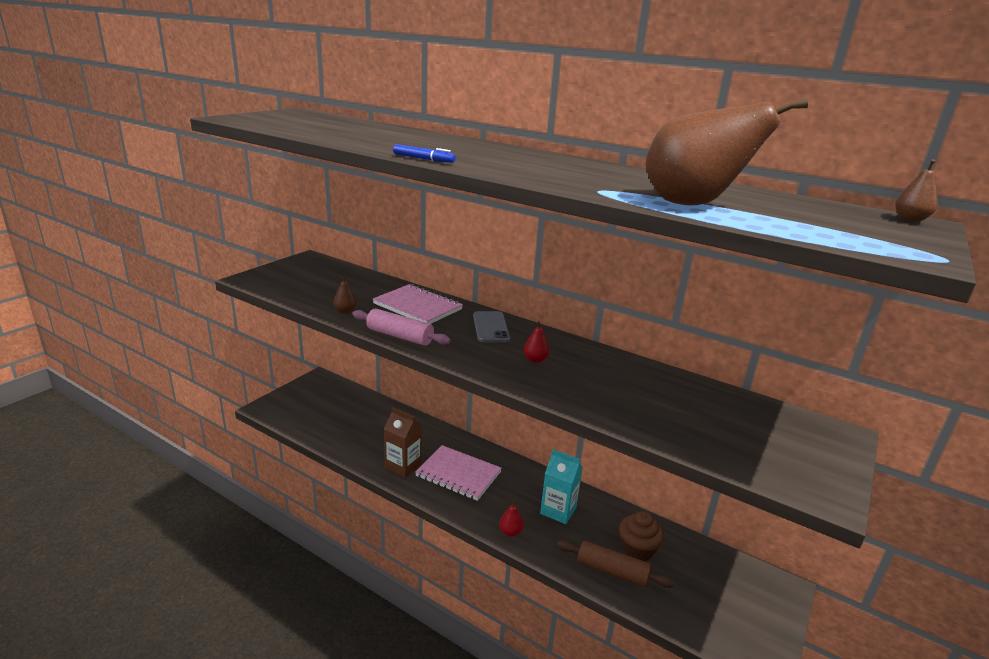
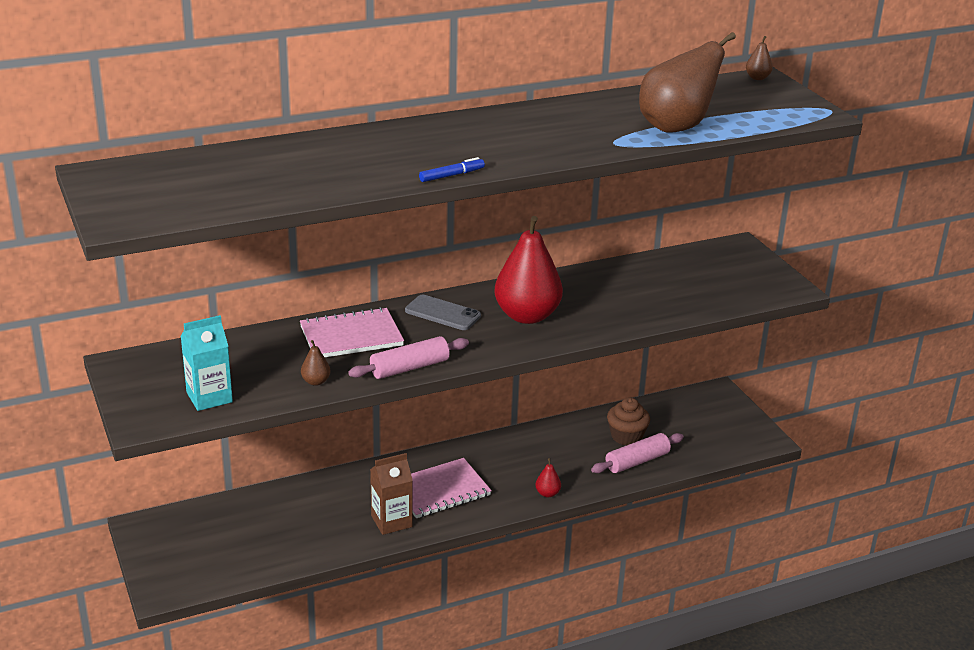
camera: 55 degrees left, 5 degrees up
(535, 360) = (527, 316): red pear -> red pear, size x2.50
(558, 510) = (546, 454): turquoise carton -> turquoise carton (209, 397)
(612, 571) = (637, 461): brown rolling pin -> pink rolling pin

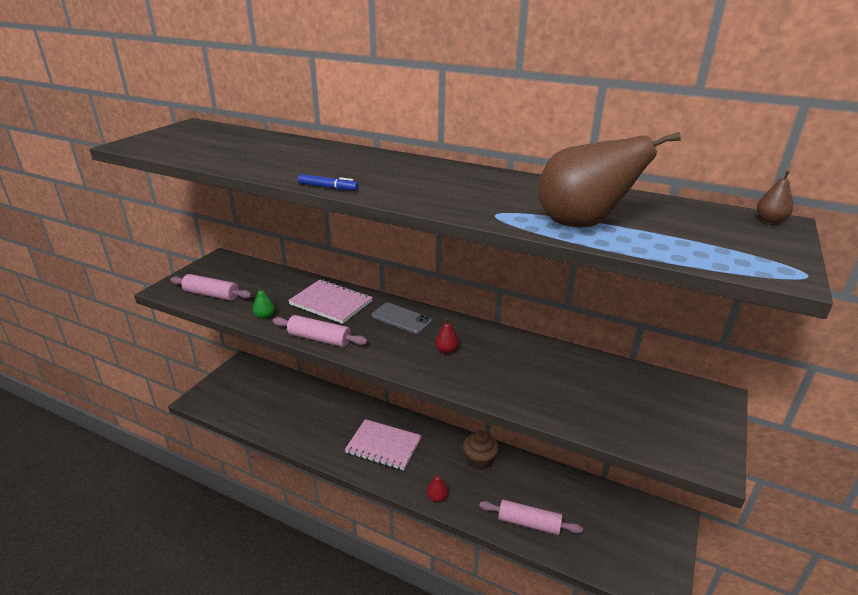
camera: 50 degrees right, 0 degrees up
(209, 397) = (212, 294): turquoise carton -> pink rolling pin
(316, 381) = (265, 316): brown pear -> green pear
(391, 521) = (332, 444): brown carton -> none
(442, 313) = (401, 319): grey phone -> grey phone turned 45 degrees counterclockwise
(527, 316) = (446, 350): red pear -> red pear, size x0.40
(626, 436) = (548, 499): brown cupcake -> brown cupcake (479, 460)

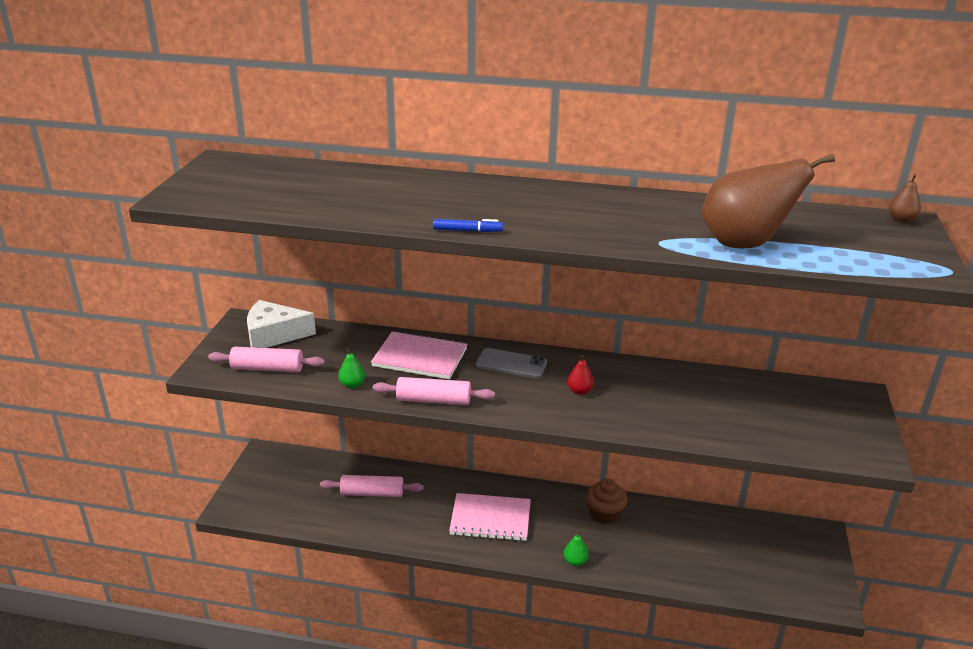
camera: 15 degrees left, 0 degrees up
(234, 270) = (274, 335): none -> white cheese
(437, 497) = (575, 561): red pear -> green pear
(529, 523) = (682, 567): pink rolling pin -> pink rolling pin (372, 493)

